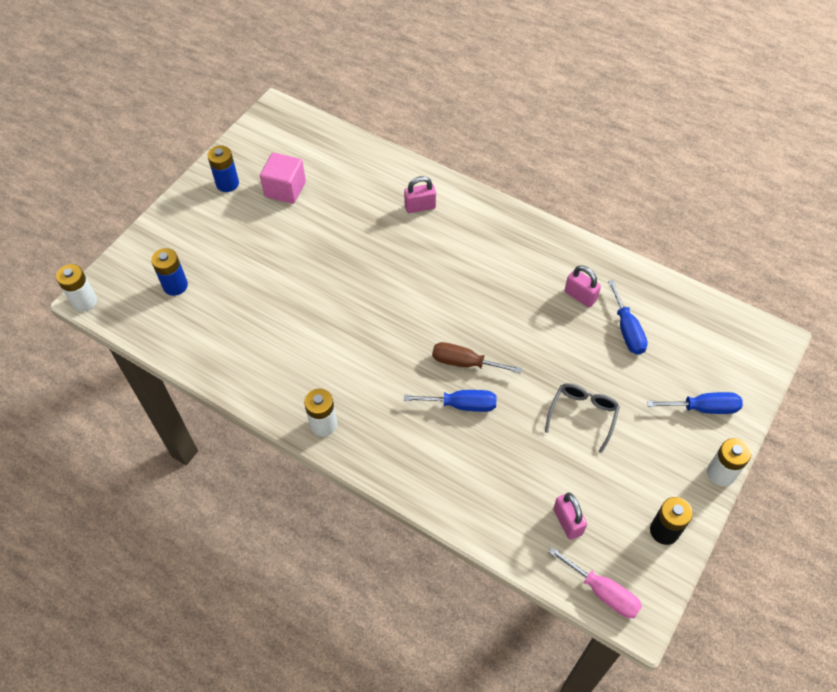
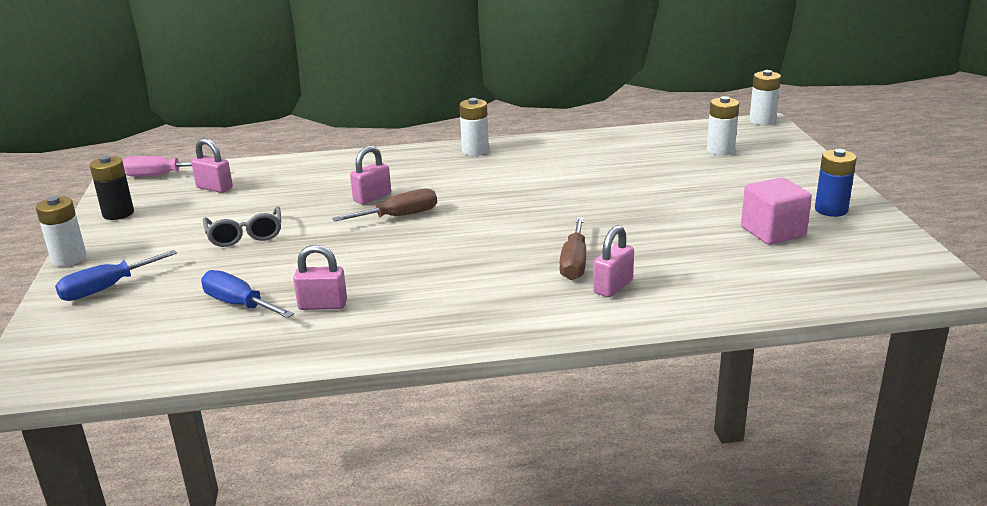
camera: 140 degrees right, 30 degrees down
(175, 286) = (720, 150): blue battery -> white battery
(415, 238) = (574, 263): none -> brown screwdriver
(461, 405) = (372, 198): blue screwdriver -> pink padlock

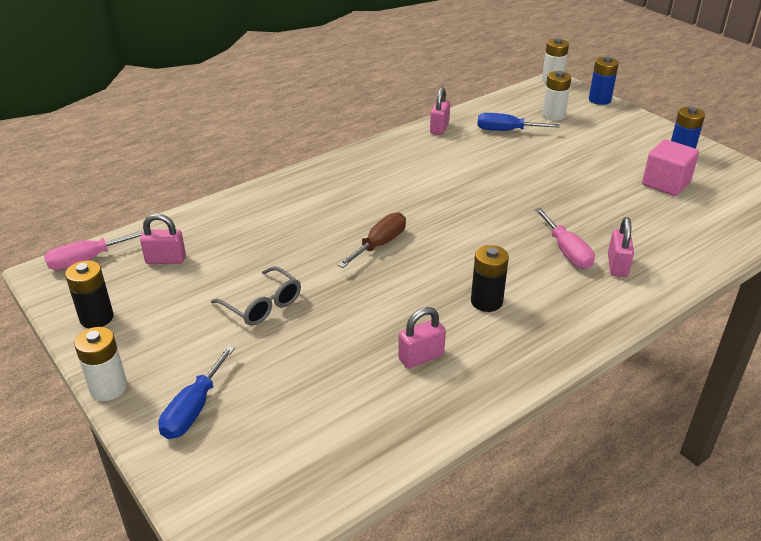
camera: 30 degrees left, 10 degrees up
(239, 304) = (346, 382): blue screwdriver -> blue screwdriver (506, 131)
(372, 198) = (333, 231): pink padlock -> pink padlock (439, 128)
(438, 281) = (486, 302): none -> black battery
(475, 151) = (366, 158): white battery -> none
(574, 263) = (567, 251): brown screwdriver -> pink screwdriver
(796, 146) = (599, 100): none -> blue battery

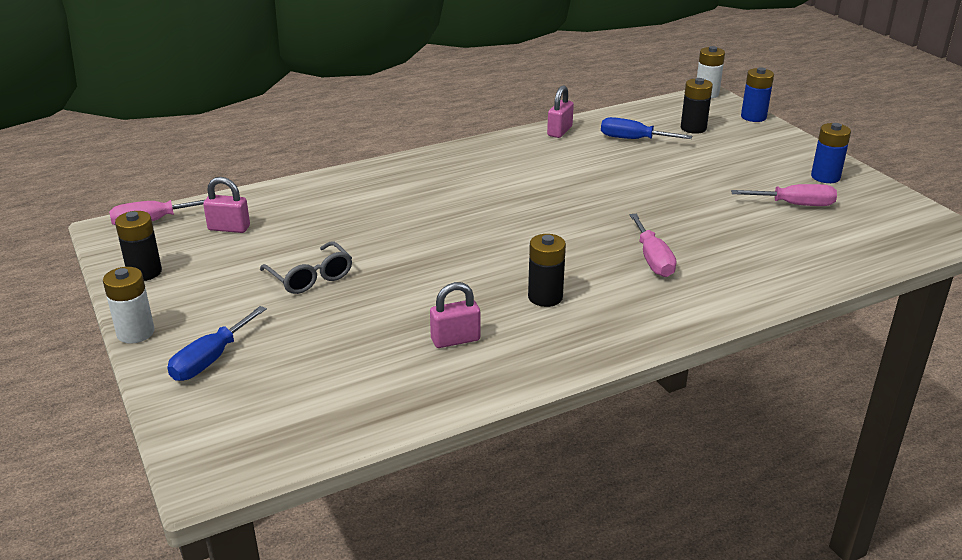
camera: 10 degrees right, 5 degrees down
(379, 244) = (452, 234): brown screwdriver -> none
(553, 115) = (693, 128): white battery -> black battery
(617, 265) = (704, 278): pink padlock -> none
(666, 183) = (794, 204): pink cube -> pink screwdriver

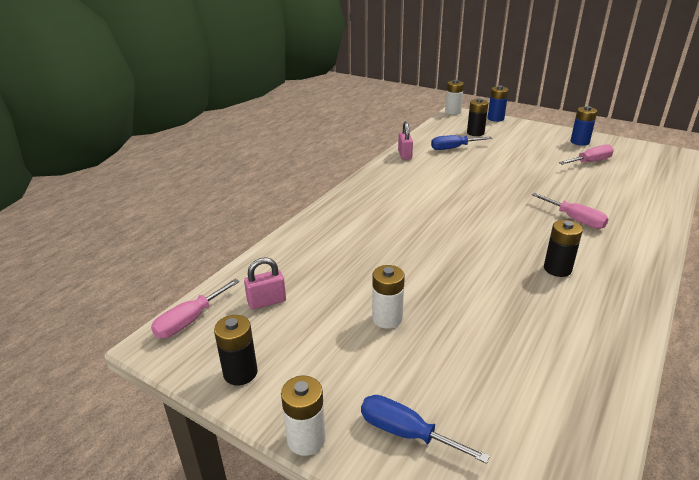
camera: 30 degrees left, 0 degrees up
(210, 359) = (406, 433): blue screwdriver -> blue screwdriver turned 120 degrees clockwise
(311, 277) = (387, 318): grey glasses -> white battery
(455, 340) = (552, 325): pink padlock -> none

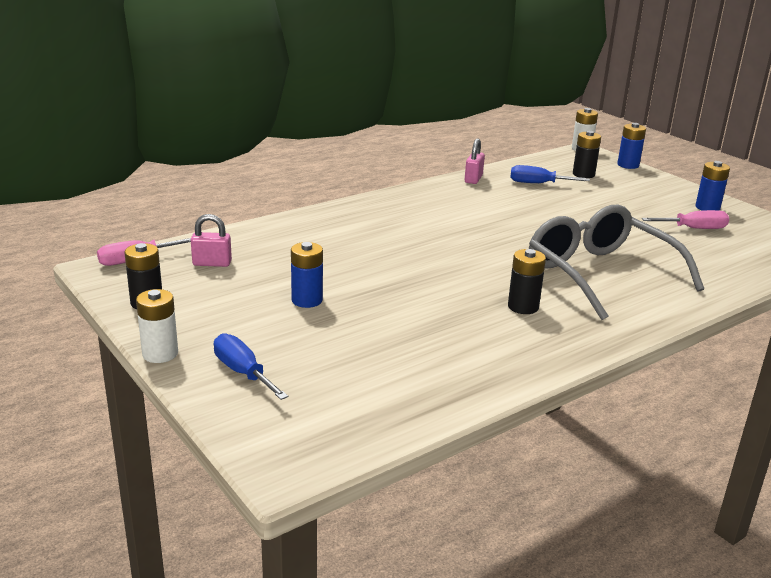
camera: 20 degrees right, 5 degrees down
(387, 318) = (307, 300): white battery -> blue battery
(575, 219) = (599, 274): pink screwdriver -> grey glasses

